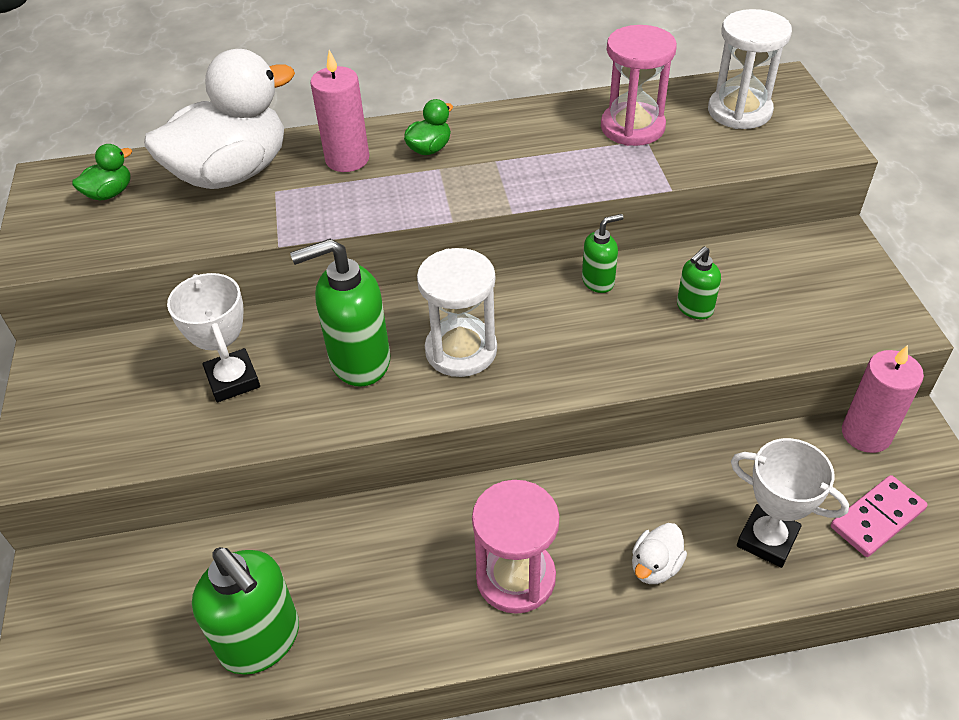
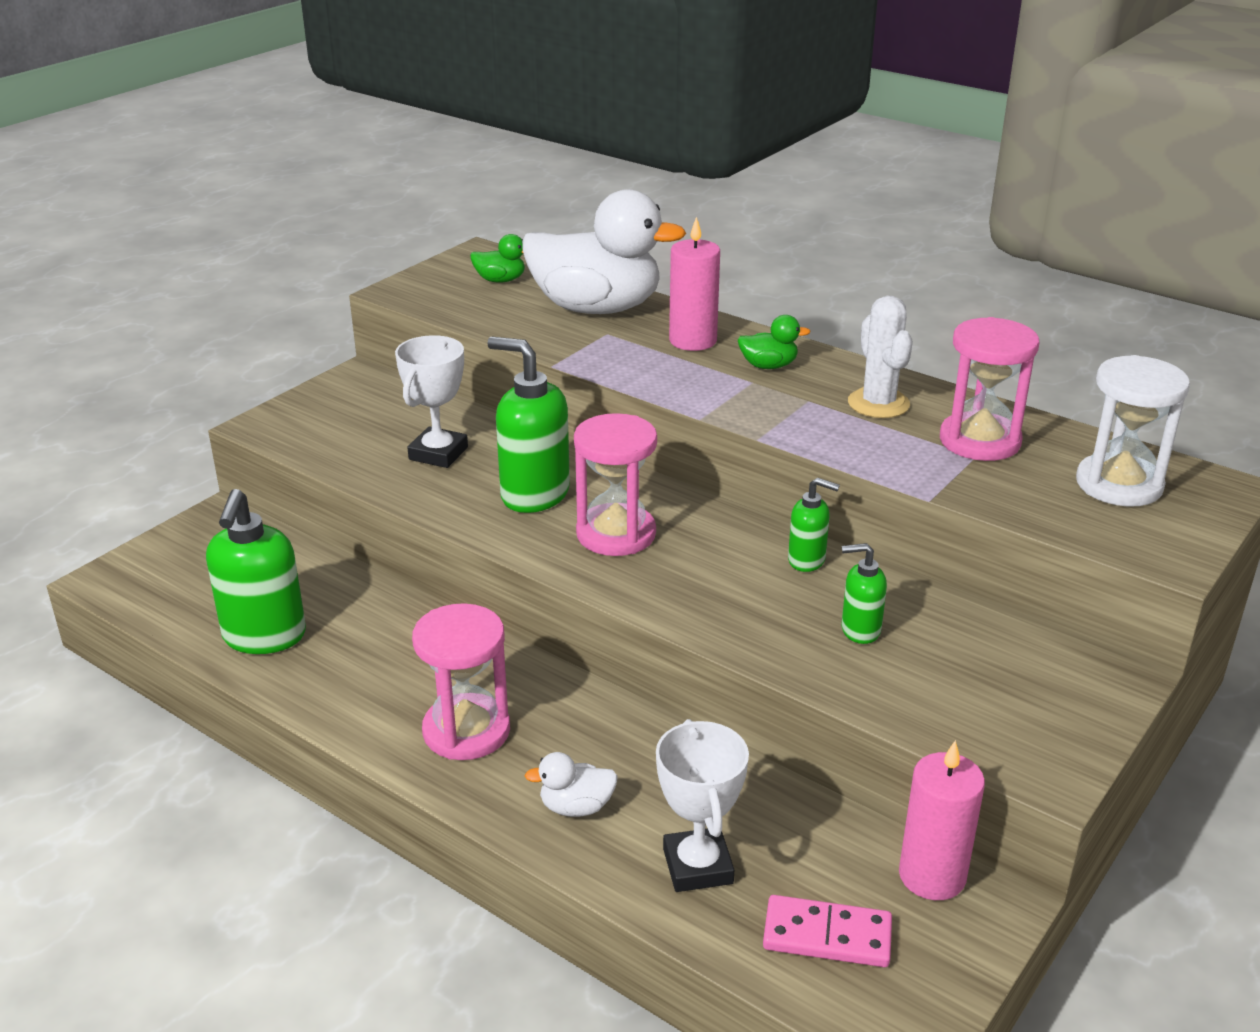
camera: 45 degrees right, 15 degrees down
(461, 350) = (616, 534): white hourglass -> pink hourglass
(539, 136) = (878, 403): none -> white cactus

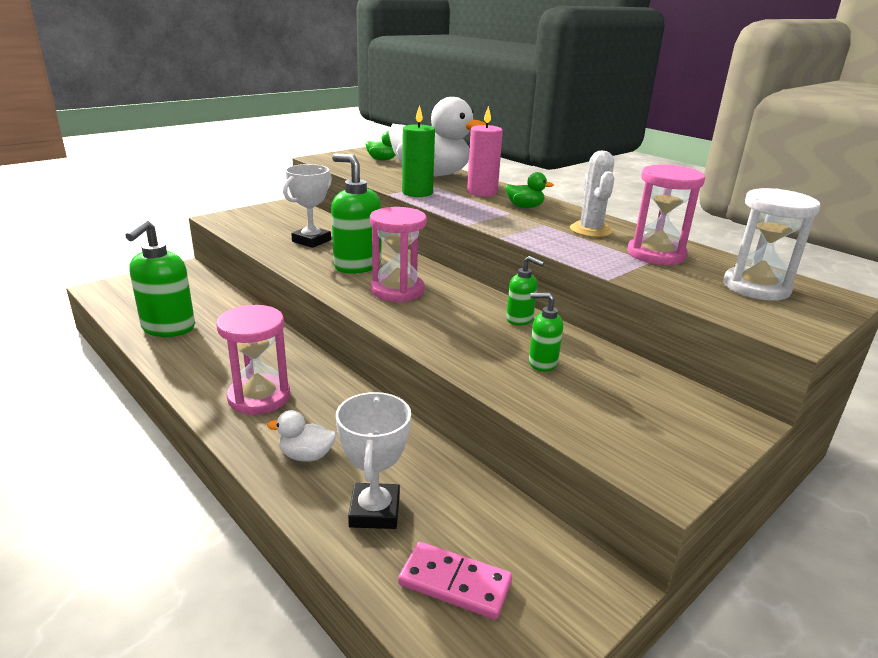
camera: 10 degrees right, 5 degrees down
(595, 356) = (417, 193): none -> green candle
(932, 876) = (557, 551): pink candle -> none

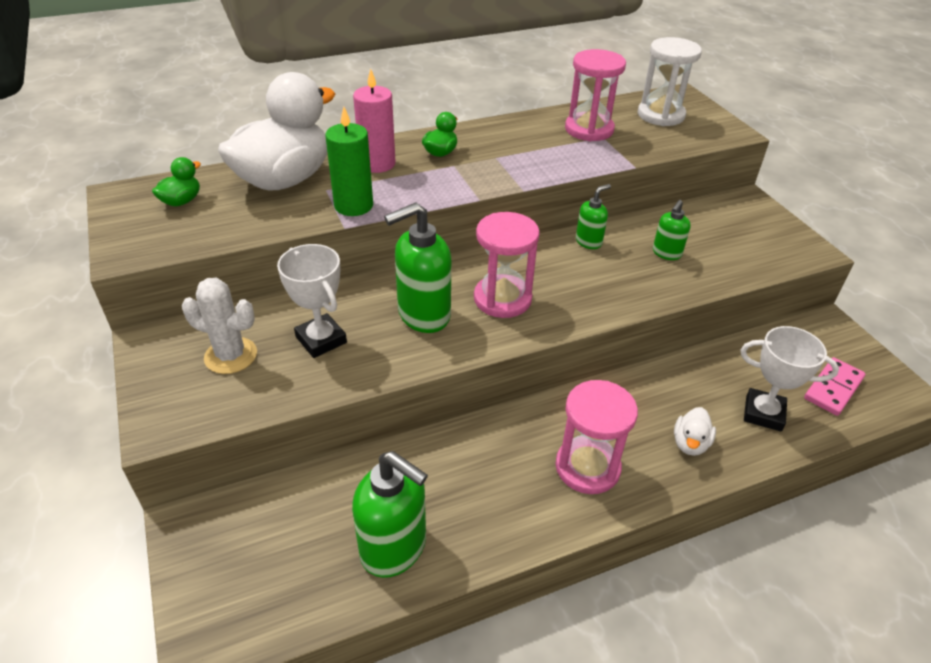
camera: 70 degrees left, 15 degrees up
(590, 230) = (522, 139): white cactus -> white cactus (231, 356)

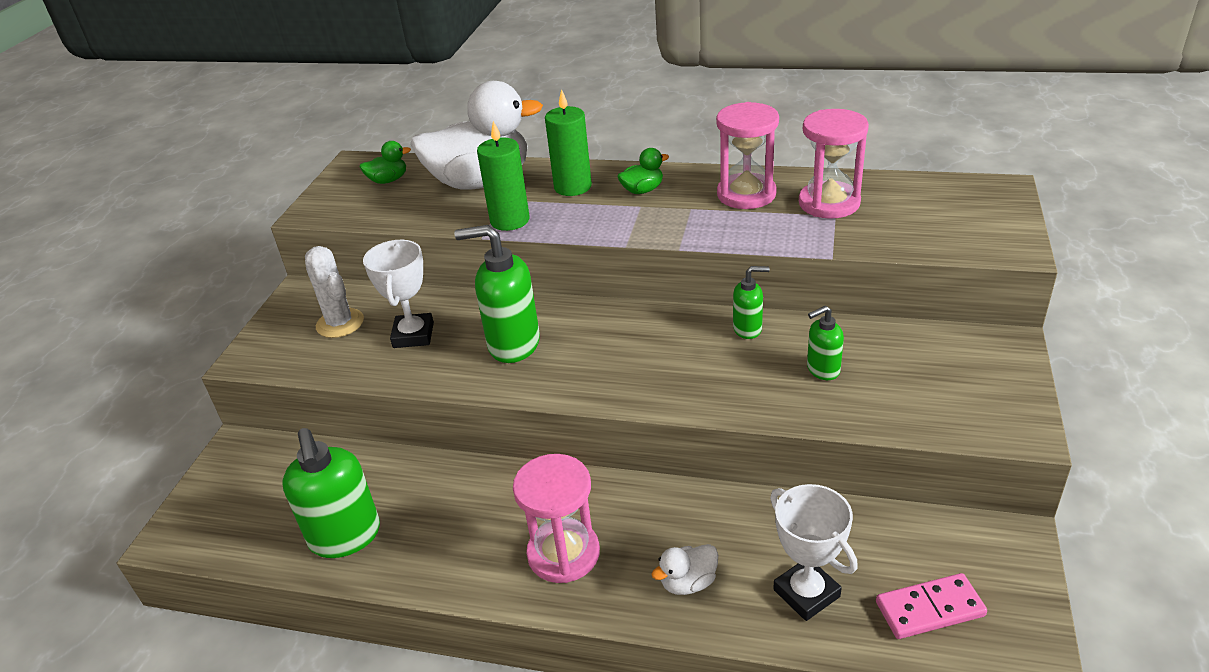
camera: 40 degrees right, 5 degrees down
(377, 164) = (572, 187): pink candle -> green candle
(502, 299) = (597, 355): pink hourglass -> pink hourglass (746, 194)
(661, 115) = (941, 207): white hourglass -> none

